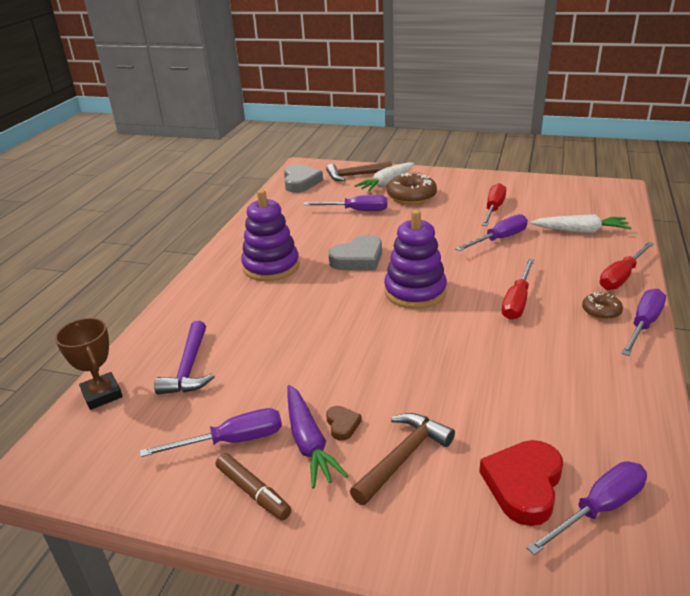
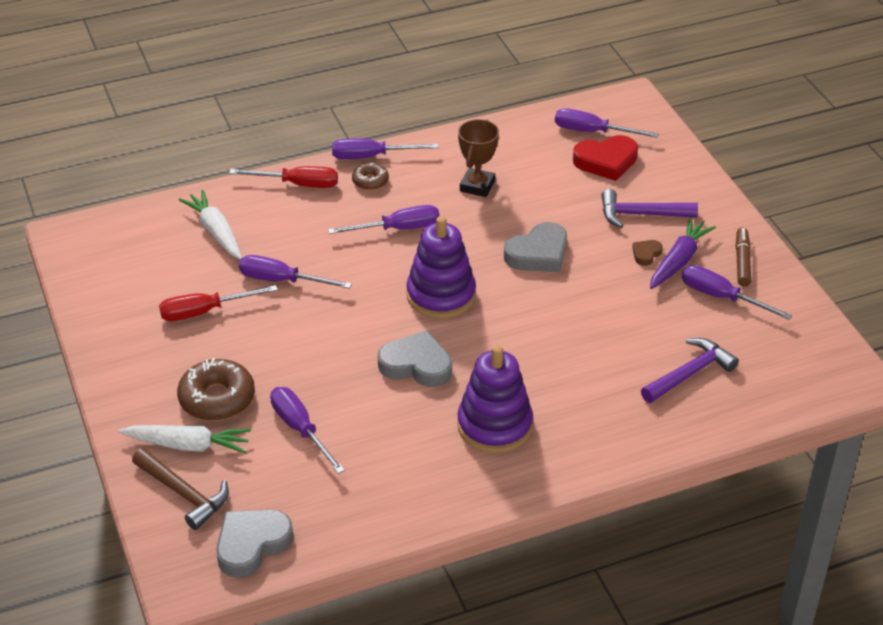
camera: 130 degrees left, 10 degrees up
(102, 394) = (773, 403): brown trophy -> brown trophy (477, 186)
(403, 457) = (641, 214): brown hammer -> purple hammer
(413, 358) = (538, 254): none -> grey heart
(517, 301) = (398, 229): red screwdriver -> purple screwdriver

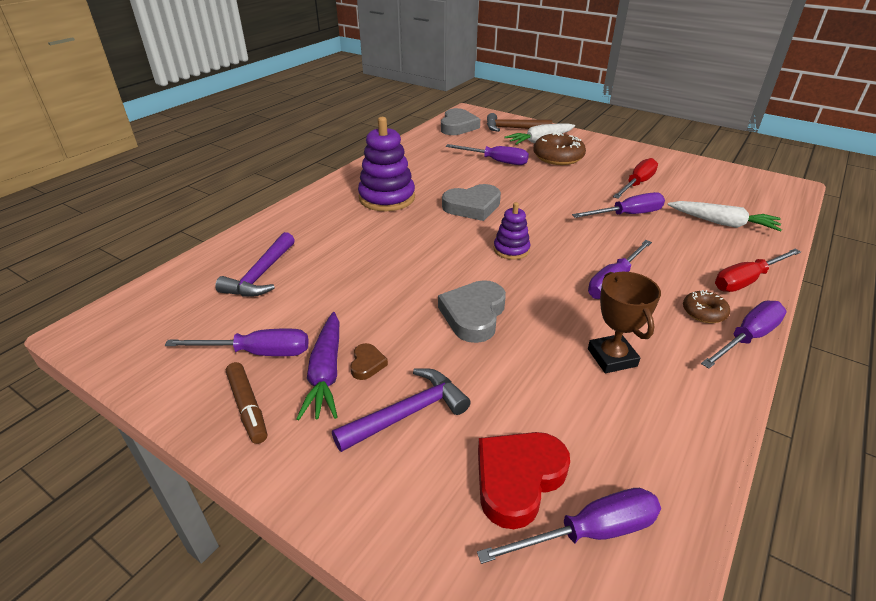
camera: 145 degrees right, 5 degrees down
(441, 295) = (511, 249): purple stacking toy -> purple stacking toy, size x0.56

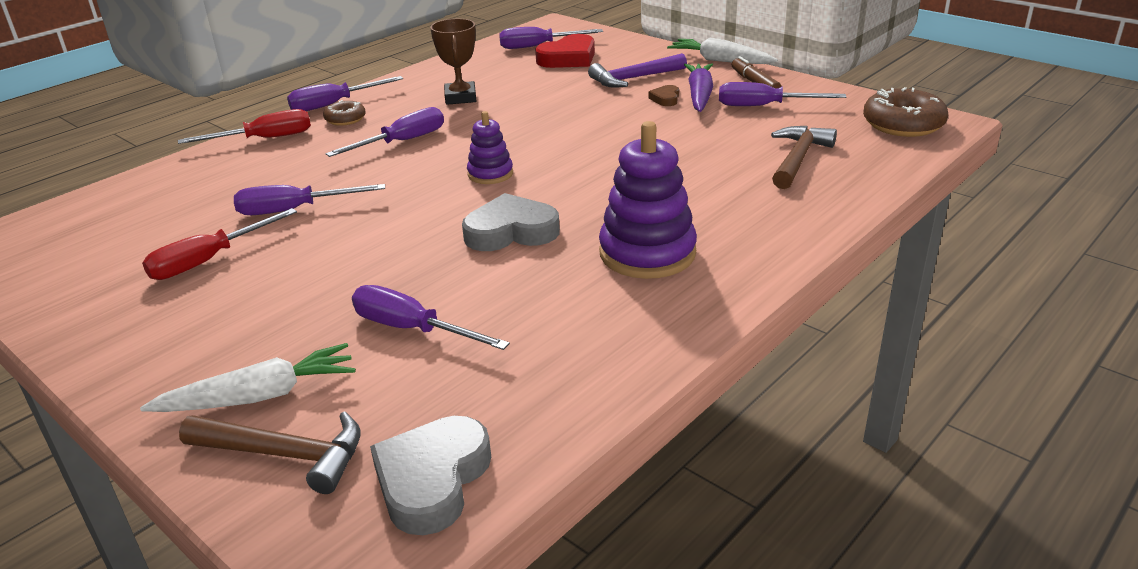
camera: 170 degrees left, 5 degrees down
(261, 275) = (798, 159): purple hammer -> brown hammer
(473, 315) = (563, 123): grey heart -> none
(558, 157) = (274, 334): brown donut -> brown donut (903, 124)
(722, 223) = (185, 194): white carrot -> white carrot (720, 61)

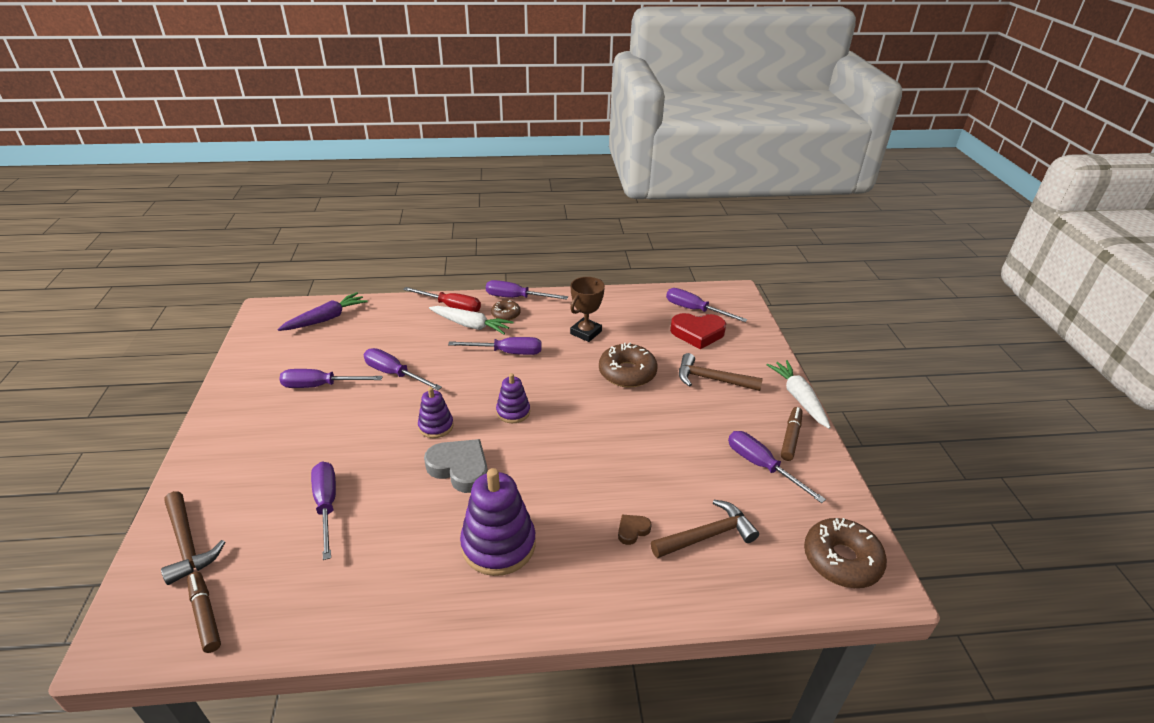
camera: 40 degrees right, 5 degrees up
(208, 260) = (320, 386): red screwdriver -> purple screwdriver
(259, 396) = (225, 497): white carrot -> white carrot (471, 325)
(425, 219) = (436, 426): none -> purple stacking toy
(432, 480) = (205, 615): grey heart -> brown marker
(552, 105) = (627, 373): none -> brown donut
(634, 78) = (712, 379): purple hammer -> brown hammer
(665, 99) = (704, 413): brown heart -> brown heart (632, 530)
(699, 95) = (732, 425): purple carrot -> purple carrot (326, 319)

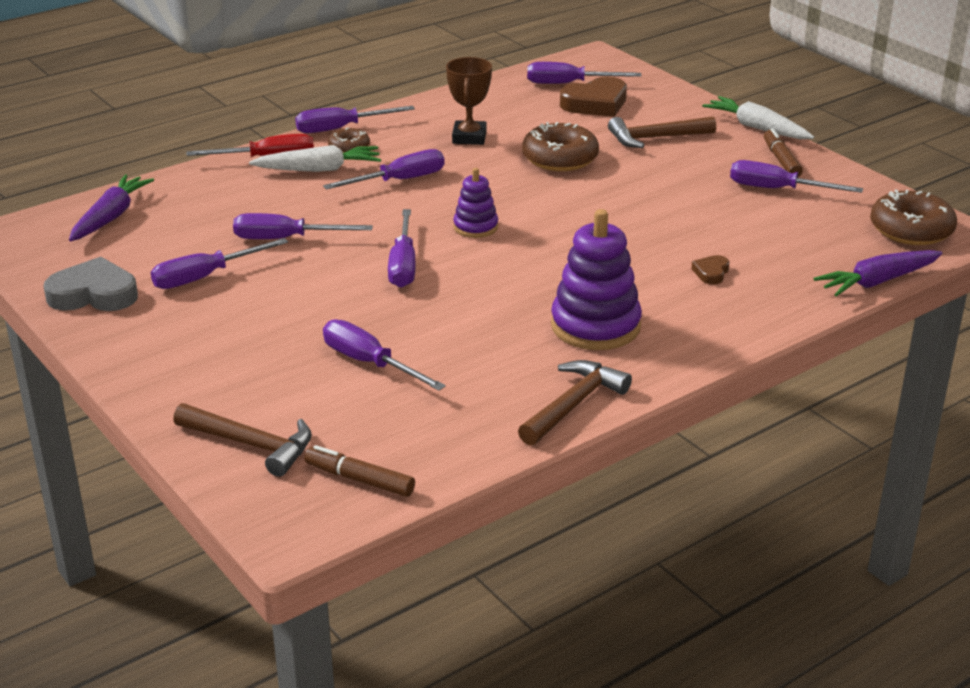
camera: 30 degrees left, 5 degrees down
(436, 426) = (403, 265): purple stacking toy -> purple screwdriver
(460, 468) = (478, 288): grey heart -> grey heart (94, 294)
(697, 333) = (595, 103): red heart -> brown heart
(707, 535) = (782, 253): brown hammer -> brown hammer (573, 405)
(761, 607) = (878, 282): none -> purple carrot

